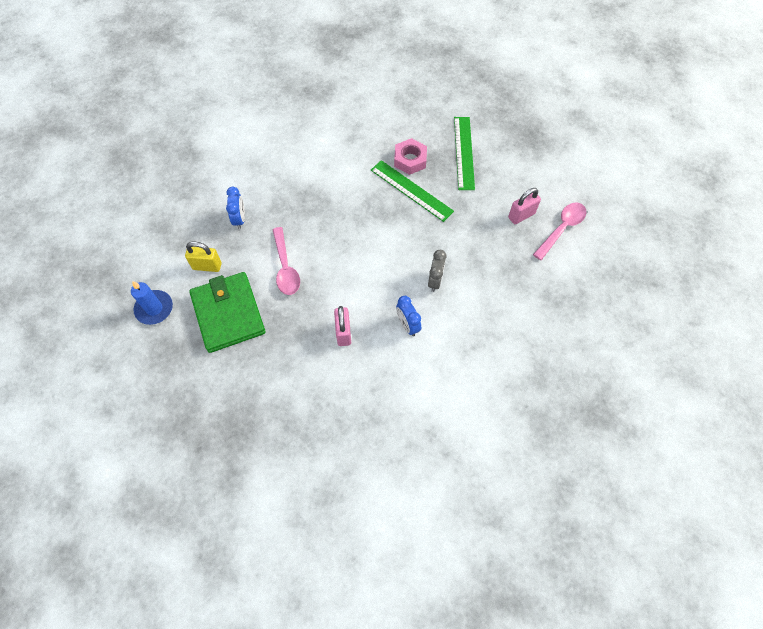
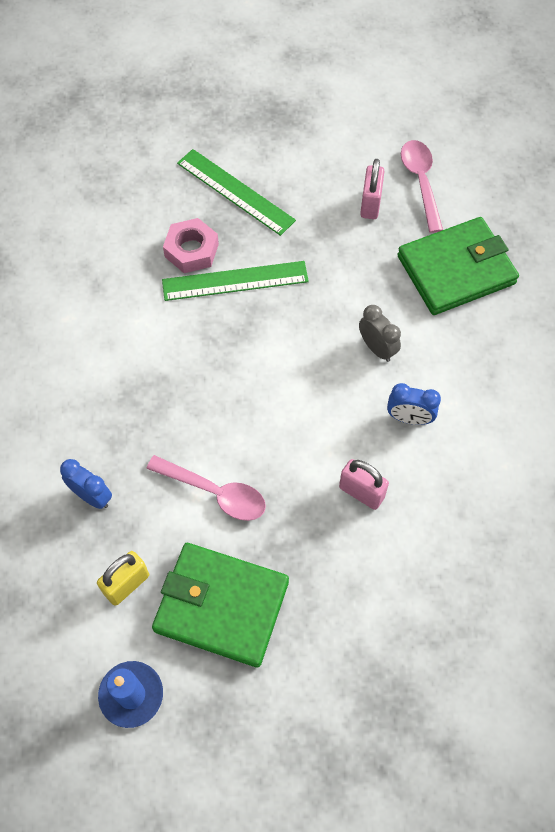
camera: 50 degrees left, 0 degrees up
(523, 284) = (456, 270): none -> green wallet

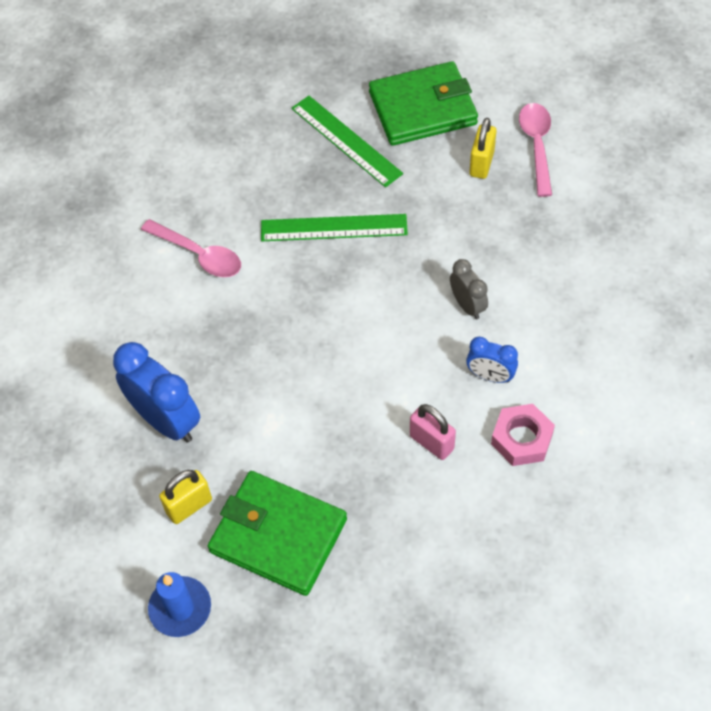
camera: 10 degrees right, 5 degrees down
(92, 496) = (166, 420): blue clock -> blue clock, size x1.79
(191, 250) = (294, 195): pink nut -> pink nut (521, 439)
(215, 492) = (286, 429): pink spoon -> pink spoon (199, 255)
(370, 204) = (481, 164): pink padlock -> yellow padlock
(456, 270) = (560, 235): green wallet -> green wallet (423, 108)

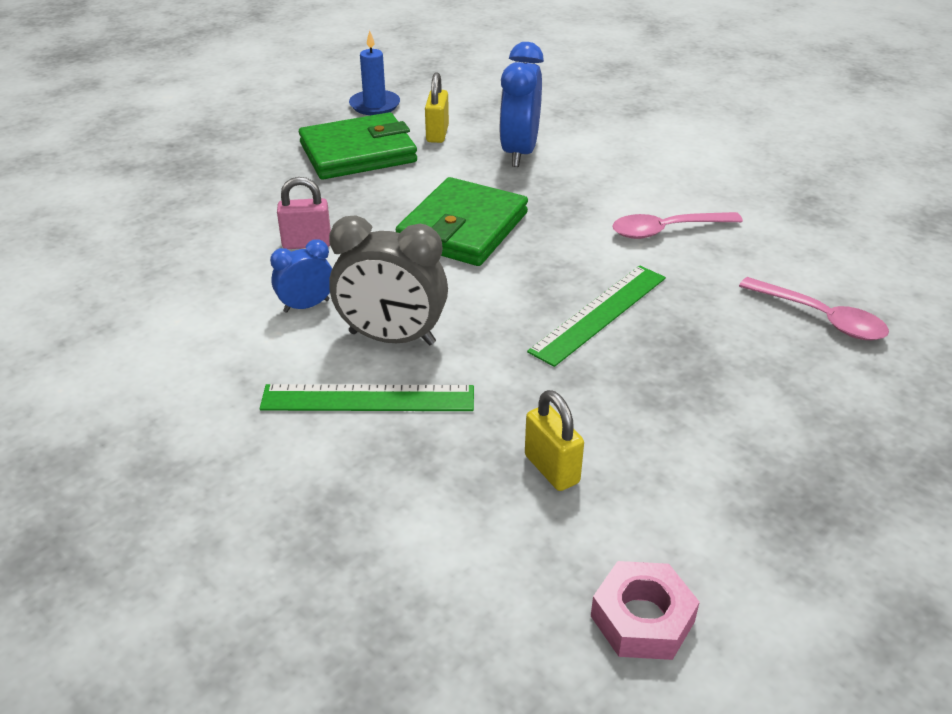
camera: 130 degrees right, 20 degrees down
(166, 420) = (519, 152): blue clock -> blue clock turned 105 degrees clockwise
(346, 141) = (716, 387): green ruler -> green ruler (368, 398)
(423, 108) = (703, 479): green wallet -> green wallet (463, 228)
(467, 305) = (392, 338): grey clock -> grey clock, size x1.79
(521, 439) = (229, 286): pink nut -> pink nut (642, 619)
(536, 145) = (518, 540): pink spoon -> pink spoon (821, 318)

